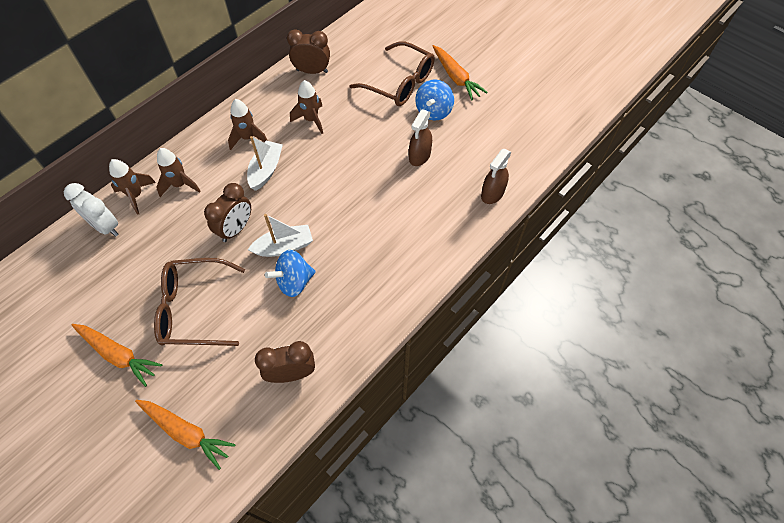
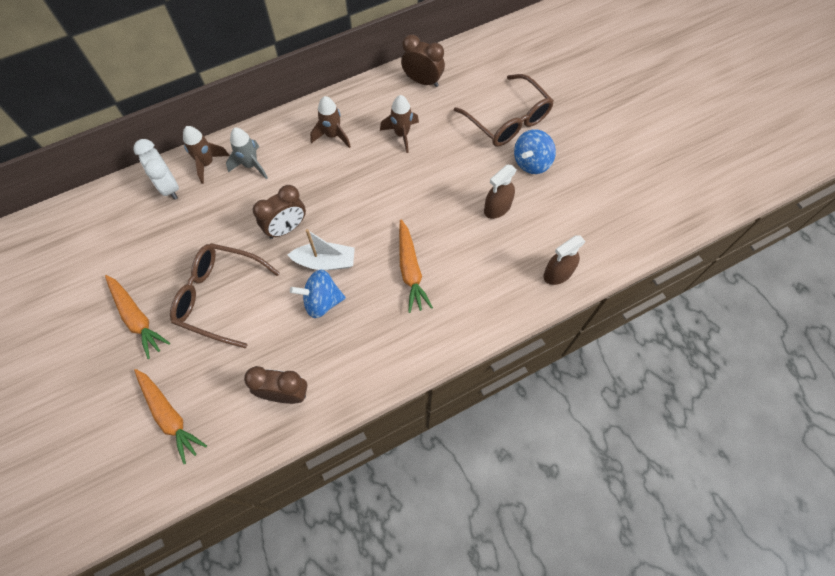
camera: 20 degrees right, 5 degrees up
(180, 185) = (251, 165): brown rocket -> grey rocket
(266, 170) = (337, 175): white boat -> none
(456, 77) = (570, 131): orange carrot -> orange carrot (410, 270)

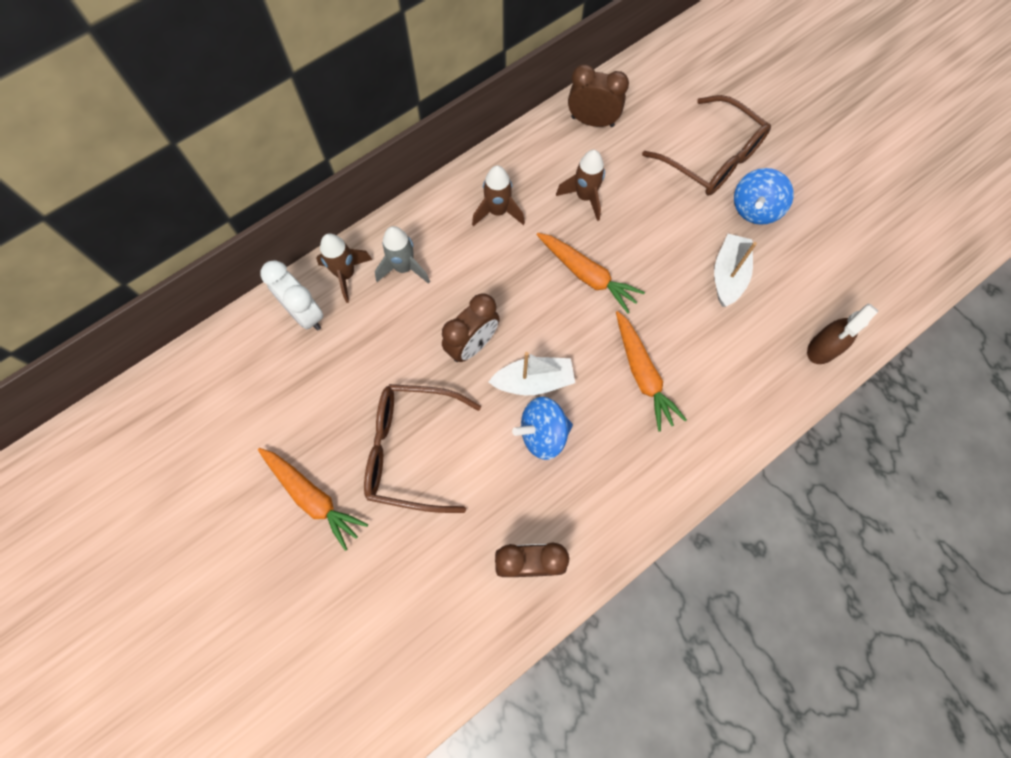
camera: 10 degrees left, 5 degrees up
(169, 416) = (391, 619): orange carrot -> orange carrot (587, 275)
(497, 208) = (728, 275): brown spray bottle -> white boat

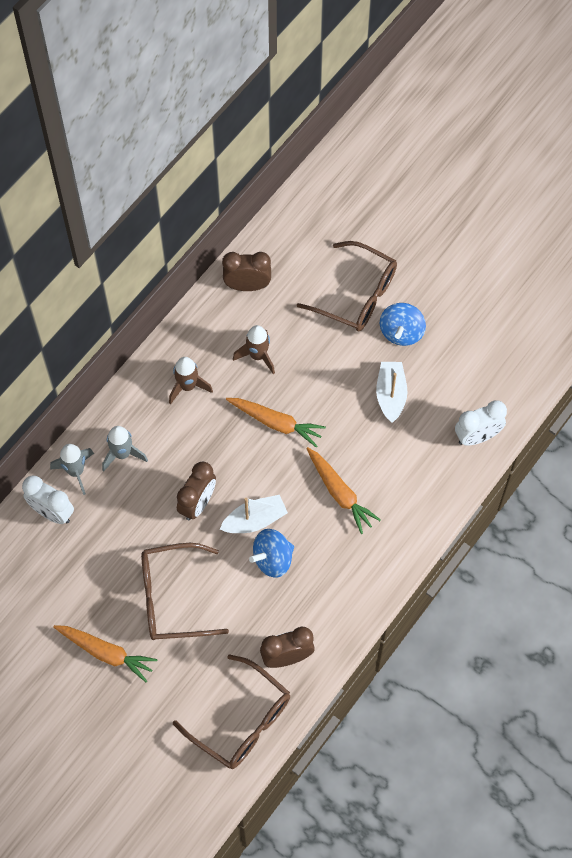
camera: 15 degrees left, 5 degrees down
(346, 275) = (76, 471): brown rocket -> grey rocket
(451, 633) = (242, 721): none -> brown glasses
(823, 348) = (477, 437): brown spray bottle -> white clock

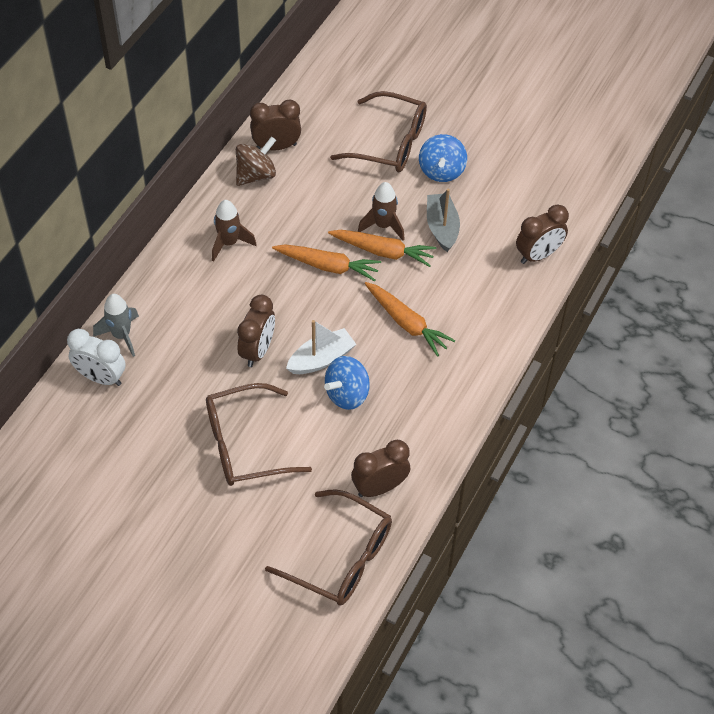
camera: 10 degrees left, 10 degrees down
(106, 653) = (180, 508): orange carrot -> orange carrot (383, 251)
(122, 454) = (169, 313): grey rocket -> none
(223, 315) = (256, 175): none -> brown spinning top
(257, 356) = (298, 207): brown rocket -> brown rocket (383, 225)
(391, 395) = (442, 227): white boat -> grey boat
(477, 437) = (538, 255): white clock -> brown clock

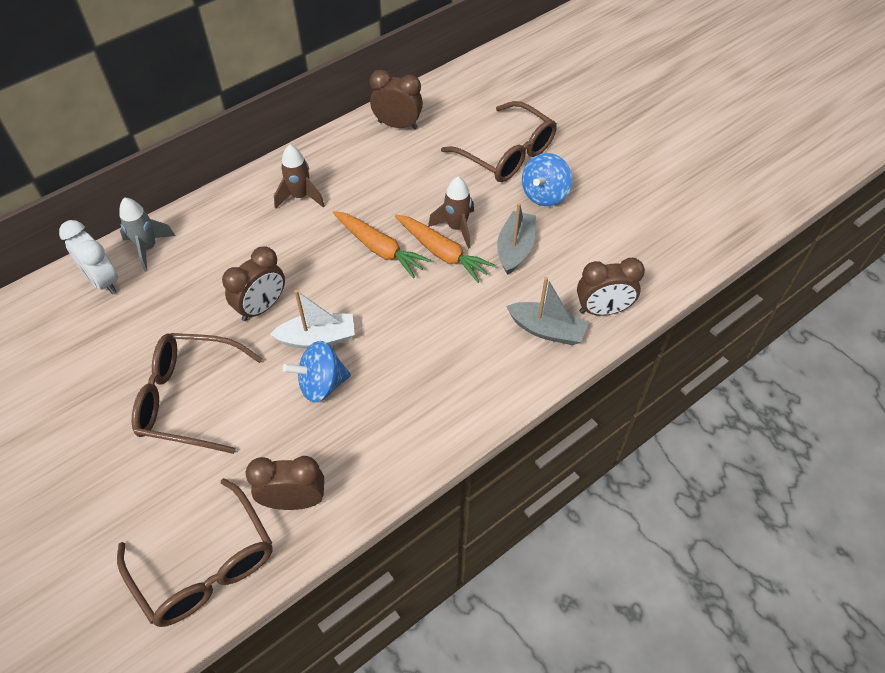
camera: 25 degrees right, 0 degrees up
(256, 175) = (363, 144): brown spinning top -> none
(407, 323) = (425, 332): orange carrot -> none
(502, 287) = (547, 330): none -> grey boat

